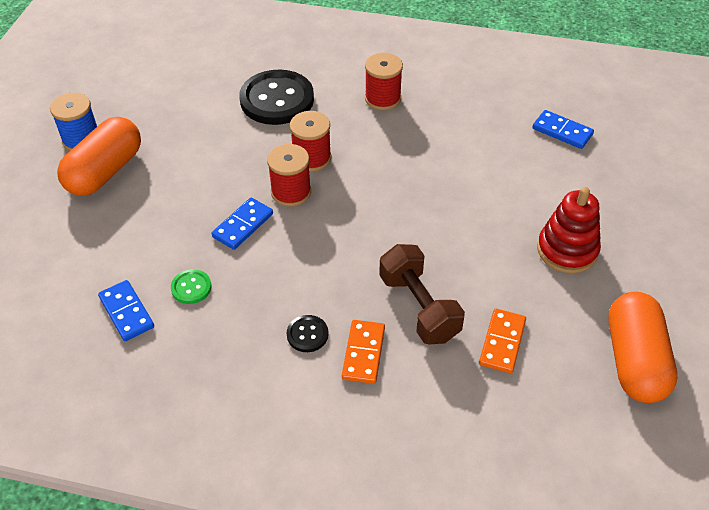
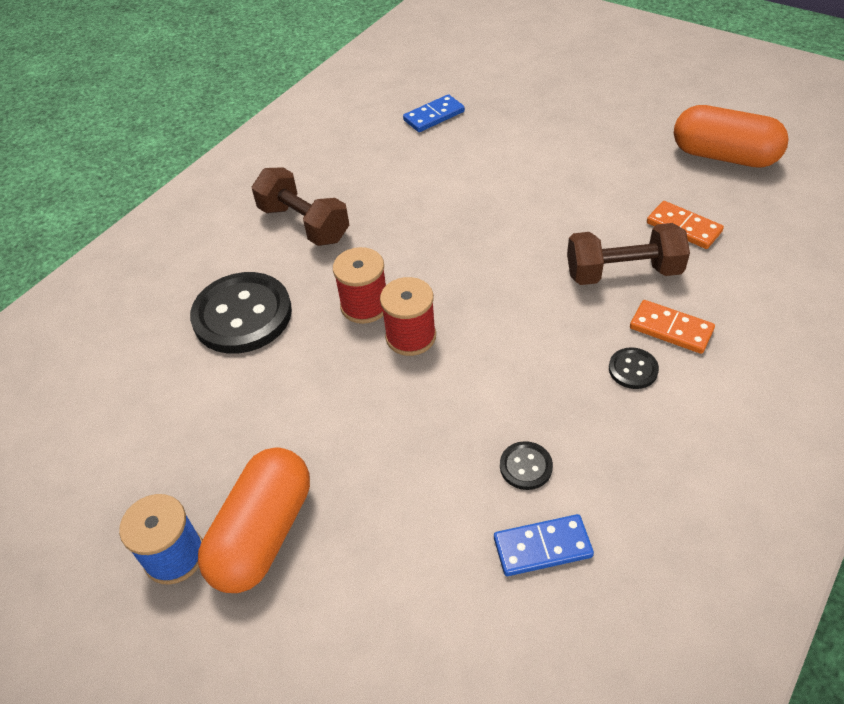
camera: 65 degrees left, 0 degrees up
(105, 171) = (263, 533): orange capsule -> orange capsule turned 60 degrees clockwise
(191, 288) = (526, 466): green button -> black button
(243, 225) = (444, 393): blue domino -> none
(382, 98) = (304, 224): red spool -> brown dumbbell
(567, 250) = (586, 157): red stacking toy -> none

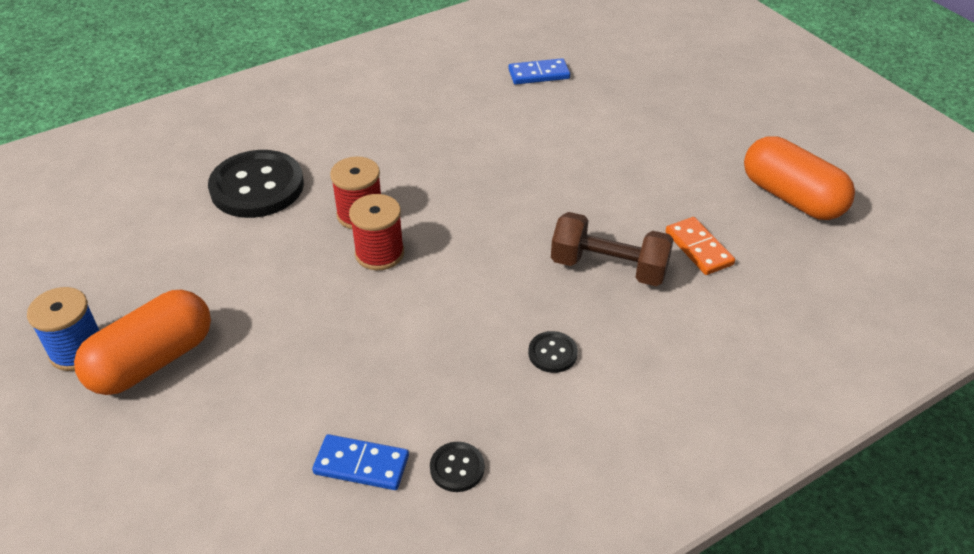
camera: 20 degrees right, 5 degrees down
(304, 224) = (359, 130): brown dumbbell -> none
(526, 466) = (396, 395): black button -> black button (457, 468)
(671, 329) = (615, 332): orange domino -> none

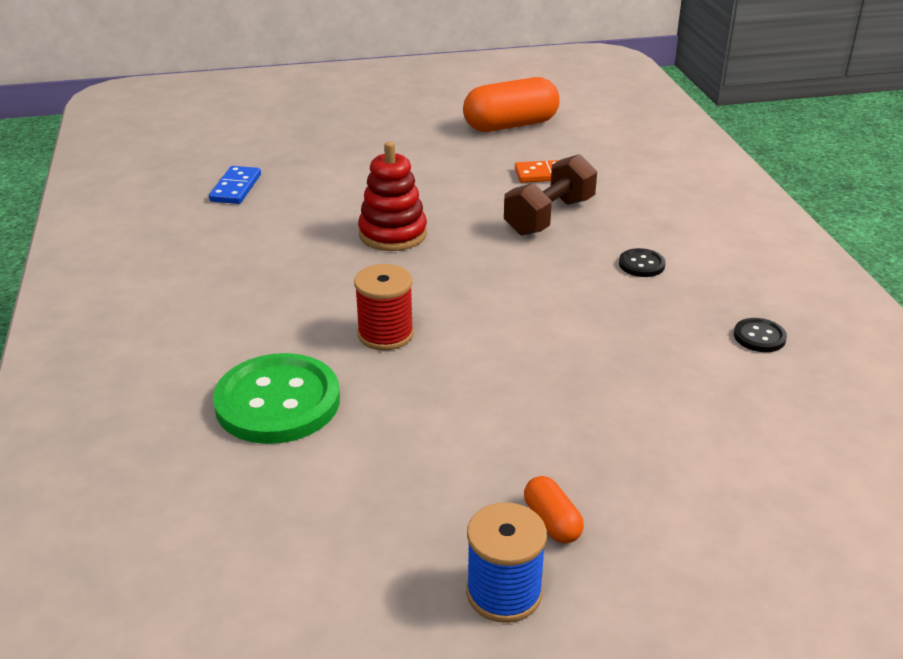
camera: 70 degrees left, 10 degrees down
(152, 361) = (552, 522): orange capsule -> orange capsule, size x0.46
(257, 187) = (277, 402): black button -> green button
(361, 464) = (745, 388): blue domino -> none
(379, 253) = (458, 332): red spool -> none
(515, 177) = (393, 234): none -> red stacking toy

